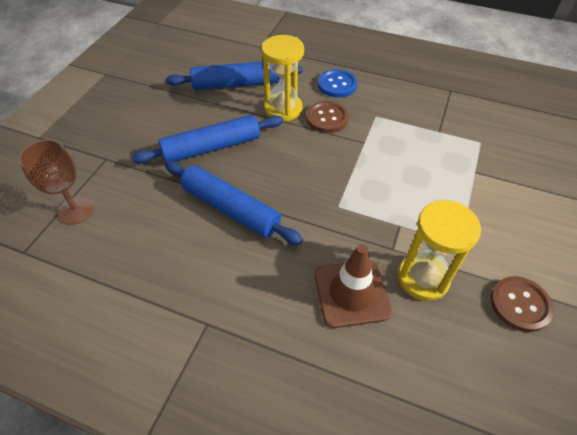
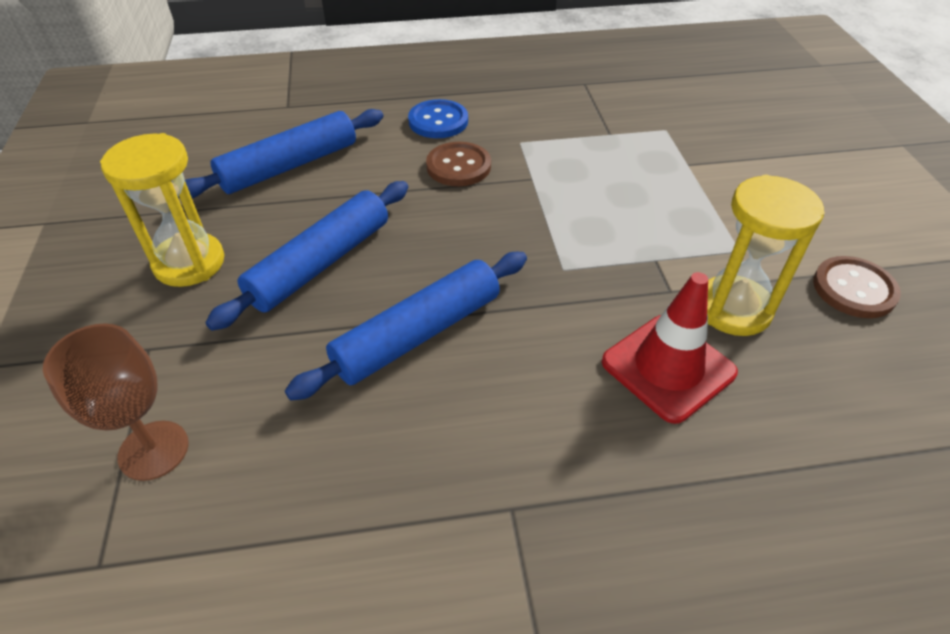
camera: 30 degrees left, 5 degrees down
(231, 208) = (417, 334): blue rolling pin -> blue rolling pin turned 45 degrees counterclockwise
(283, 109) = (388, 175): yellow hourglass -> yellow hourglass (189, 263)
(351, 293) = (668, 367): brown traffic cone -> red traffic cone

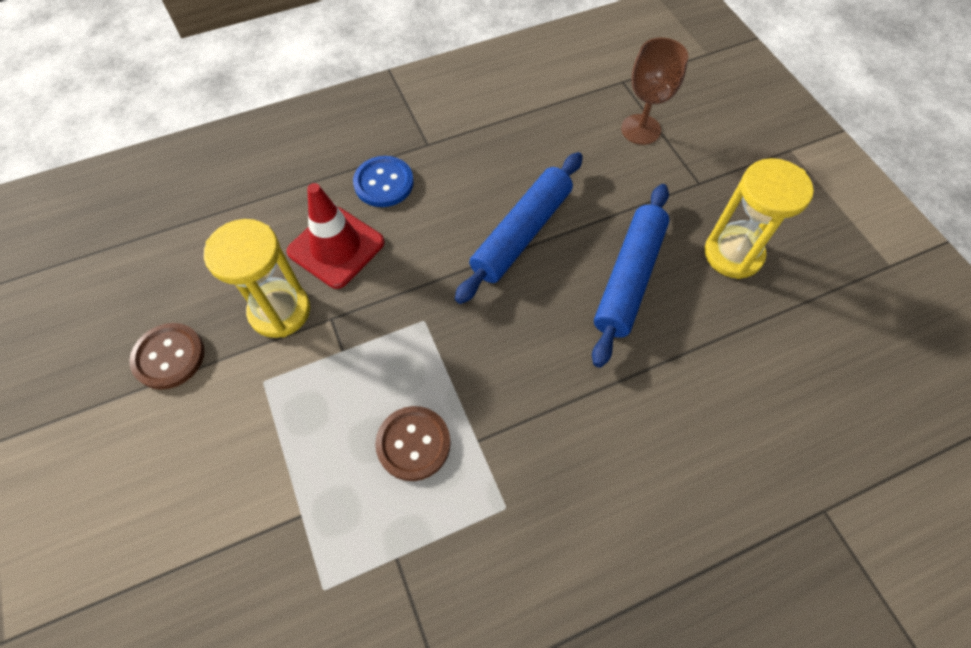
camera: 165 degrees right, 15 degrees up
(289, 166) = (739, 394): blue rolling pin -> none
(438, 121) = (620, 527): blue button -> blue button (384, 183)
(458, 166) = (562, 440): brown button -> brown button (413, 444)

